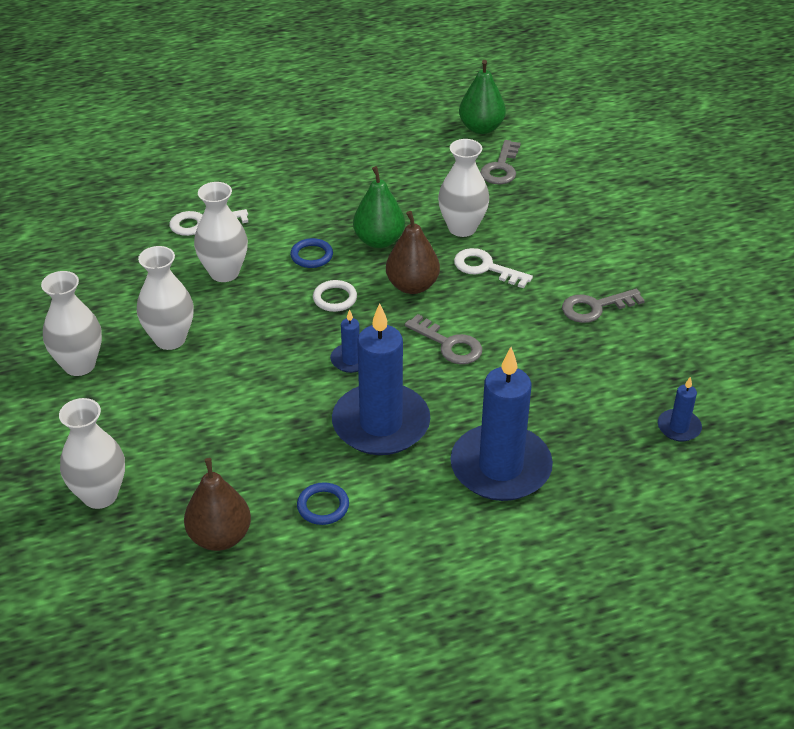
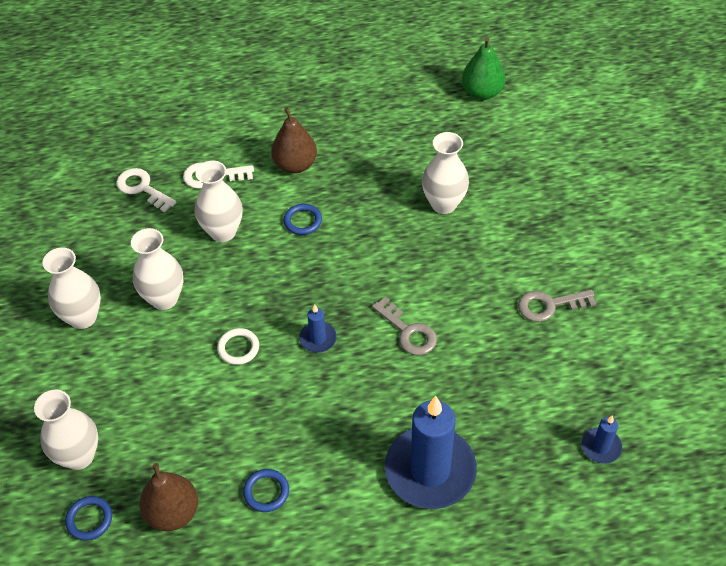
camera: 10 degrees right, 10 degrees up
(124, 554) = (89, 519): none -> blue ring
(335, 298) = (315, 270): white ring -> white ring (238, 348)
(379, 240) = (366, 210): green pear -> none
(381, 424) = (332, 410): blue candle -> none
(412, 286) = (387, 263): brown pear -> brown pear (295, 165)
(485, 268) = (457, 250): white key -> white key (142, 188)
(501, 168) = (492, 139): grey key -> none

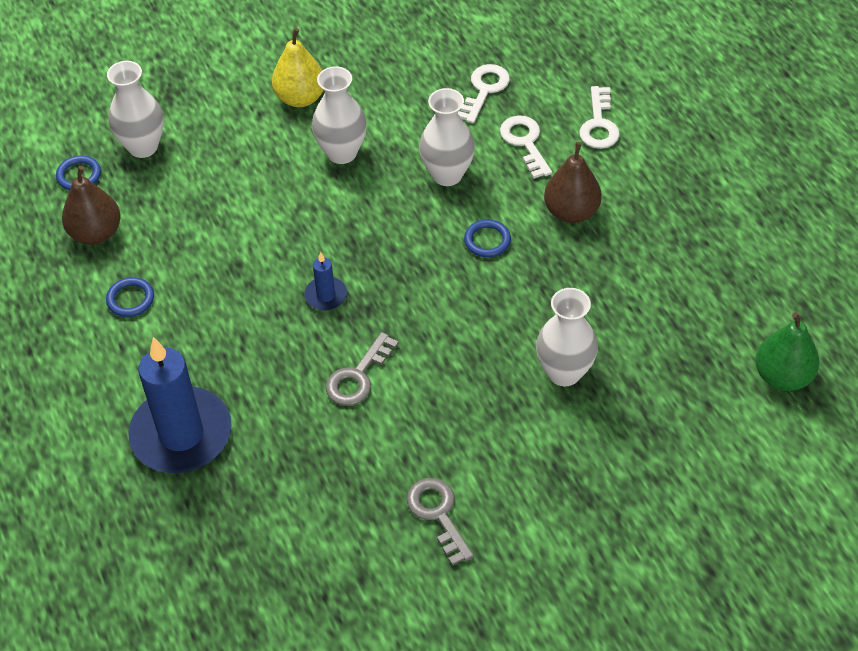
camera: 75 degrees right, 0 degrees up
(83, 317) = (300, 98): white vase -> yellow pear
(215, 128) = (599, 124): none -> white key
(238, 348) = (295, 231): white ring -> none
(601, 447) = (244, 599): blue candle -> none

